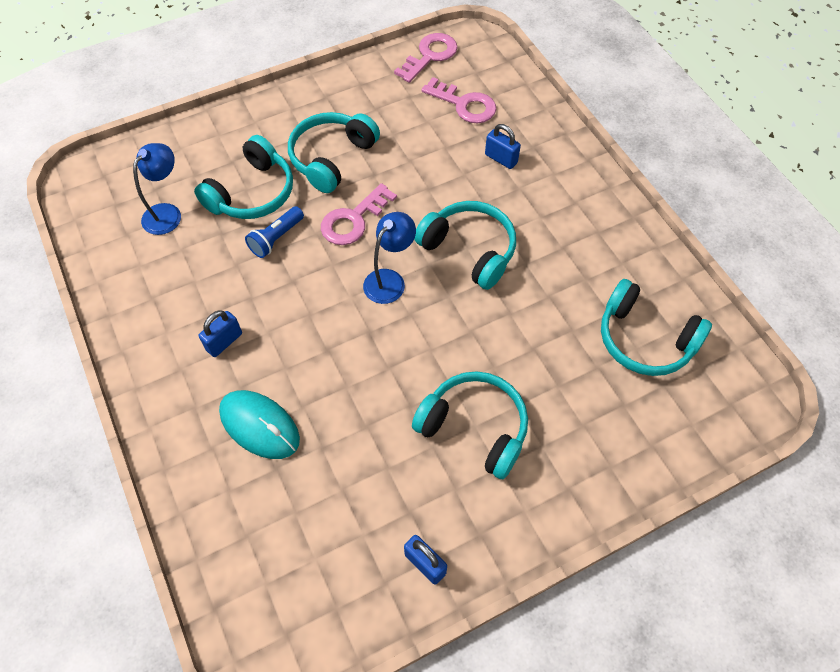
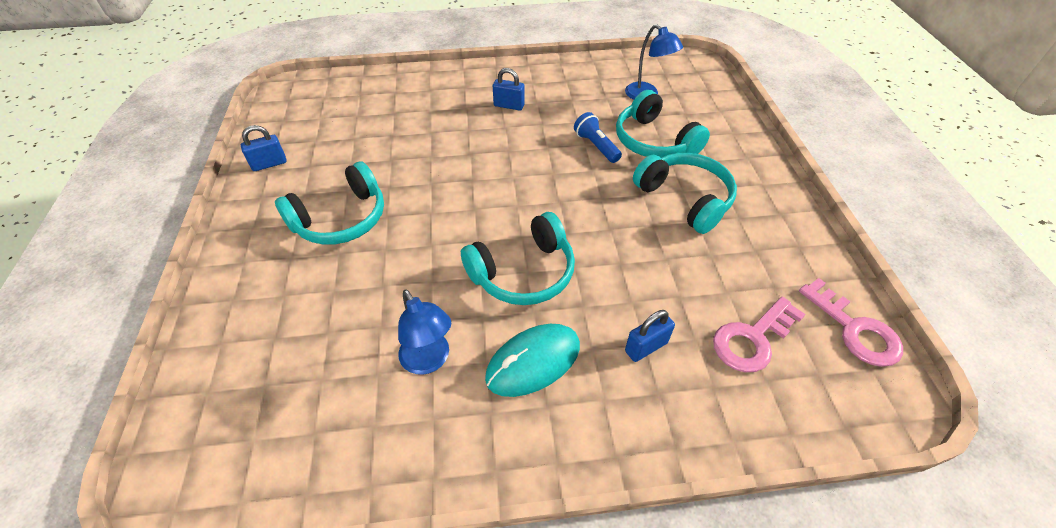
camera: 110 degrees right, 10 degrees down
(224, 342) = (509, 105): blue padlock -> blue padlock turned 45 degrees counterclockwise
(259, 425) = (430, 111): turquoise mouse -> turquoise mouse (533, 362)
(353, 220) = (598, 196): pink key -> none
(389, 280) = (517, 204): blue lamp -> blue lamp (429, 361)
(644, 339) = (324, 393): turquoise headphones -> none

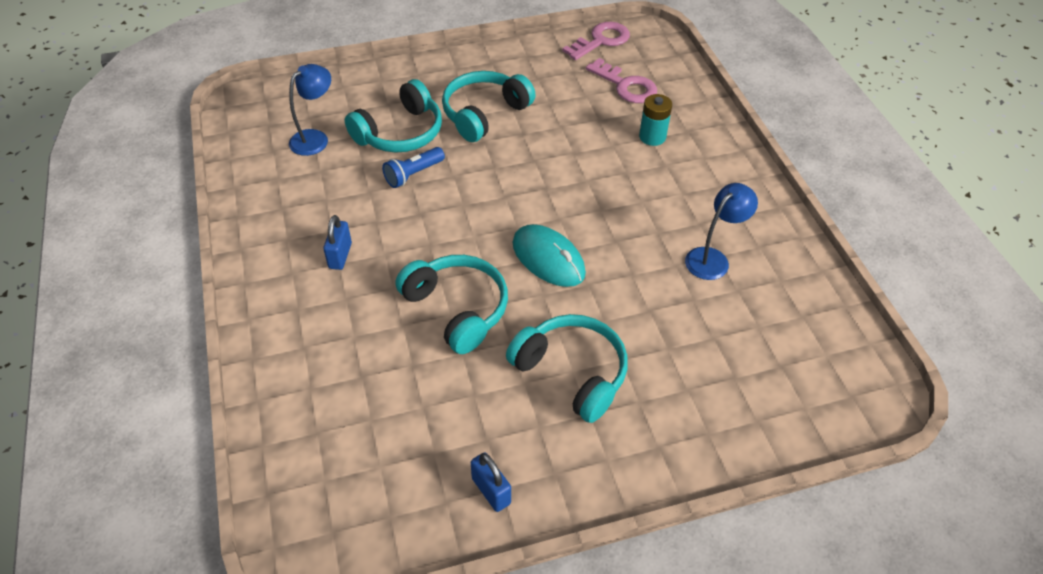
camera: 100 degrees left, 0 degrees up
(523, 273) = (603, 211): turquoise headphones -> turquoise headphones (457, 309)
(533, 362) = (689, 196): turquoise mouse -> turquoise mouse (548, 258)
(646, 347) = (652, 137): blue padlock -> turquoise battery

